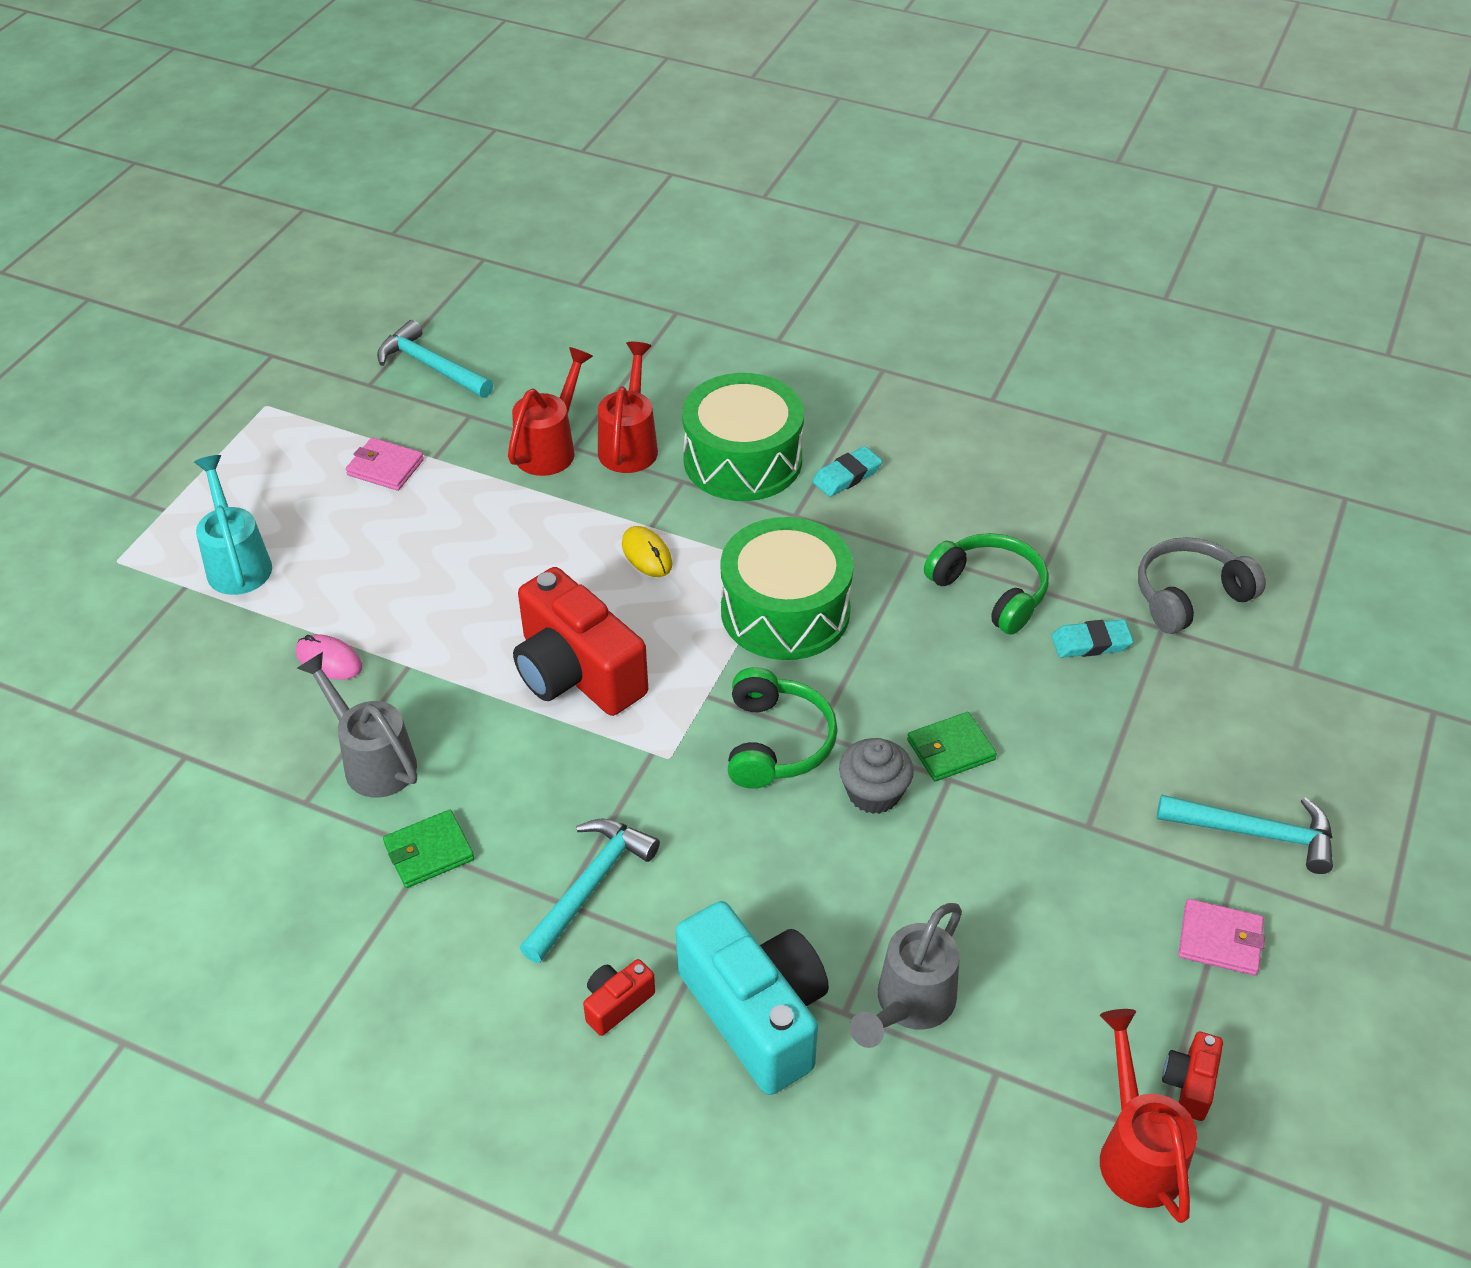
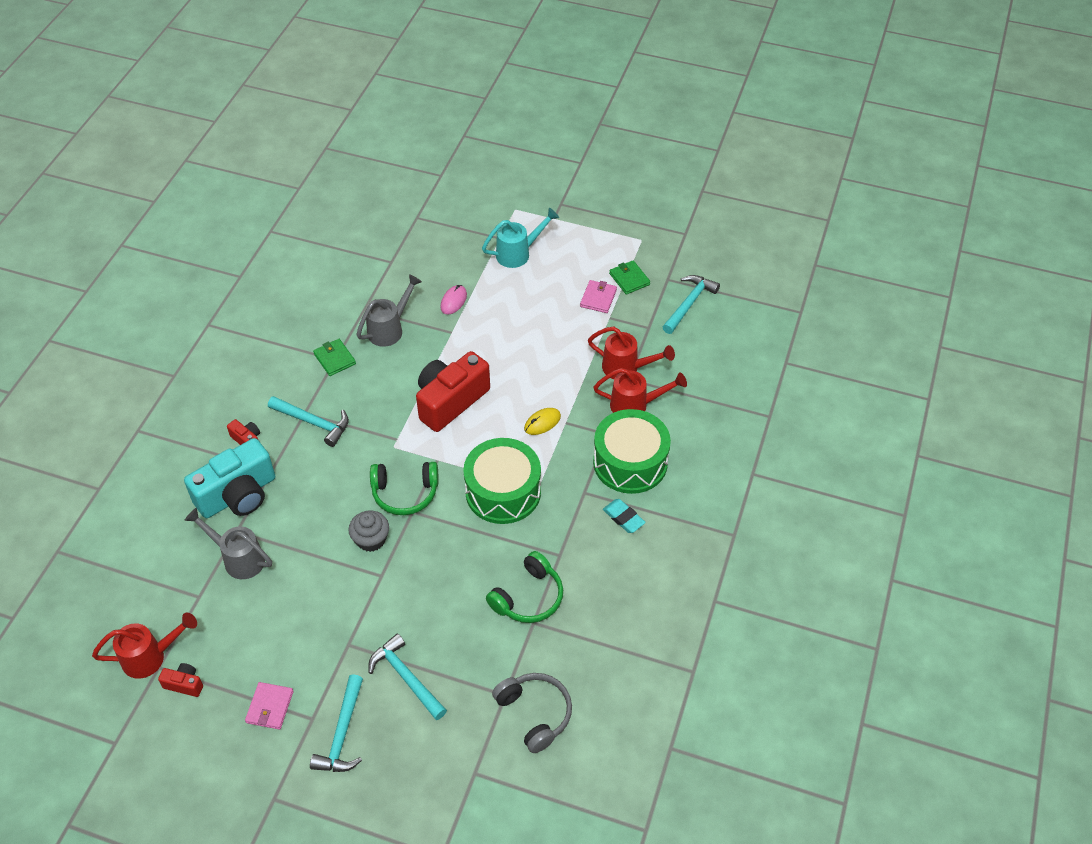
camera: 85 degrees right, 5 degrees up
(951, 750) = (402, 576): green wallet -> green wallet (629, 279)
(1091, 643) = (489, 652): turquoise eraser -> none
(1144, 747) = (406, 677): none -> turquoise hammer

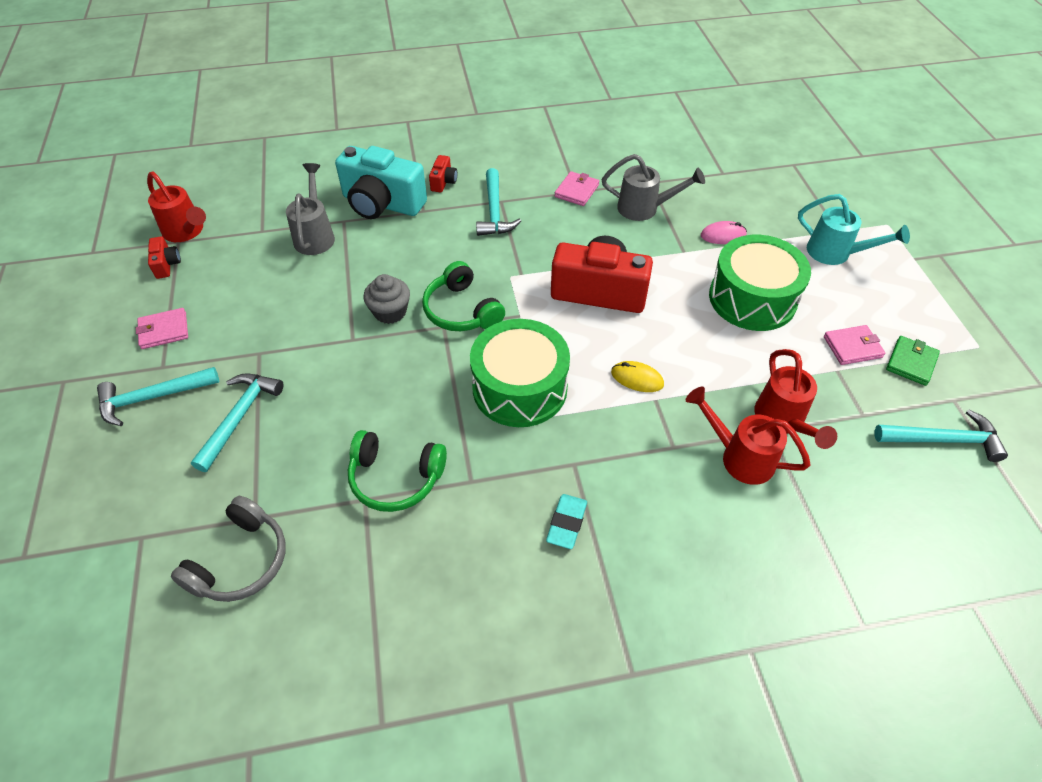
camera: 60 degrees right, 0 degrees up
(334, 359) = (576, 191): green wallet -> pink wallet
(630, 462) = (652, 491): green drum -> green drum (752, 298)
(635, 405) = (739, 456): red watering can -> red watering can turned 150 degrees clockwise

